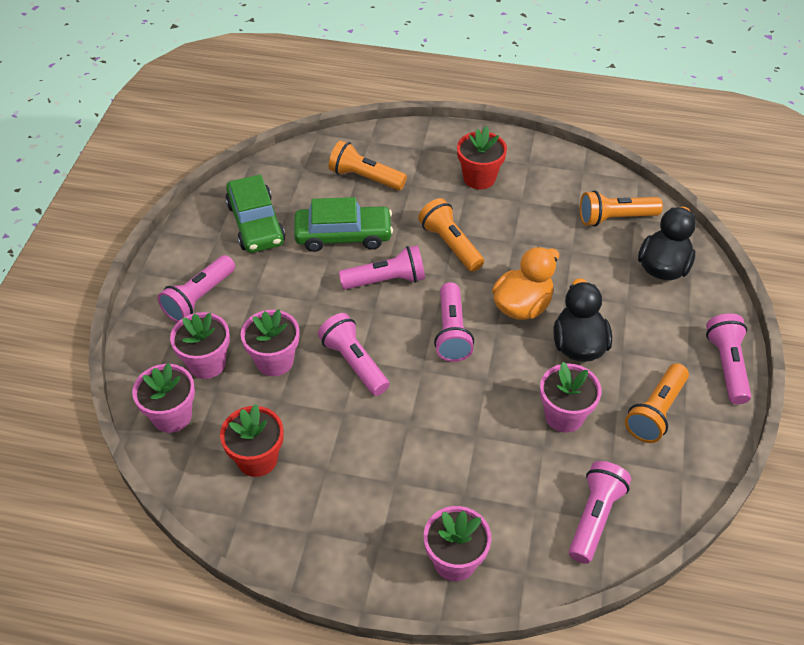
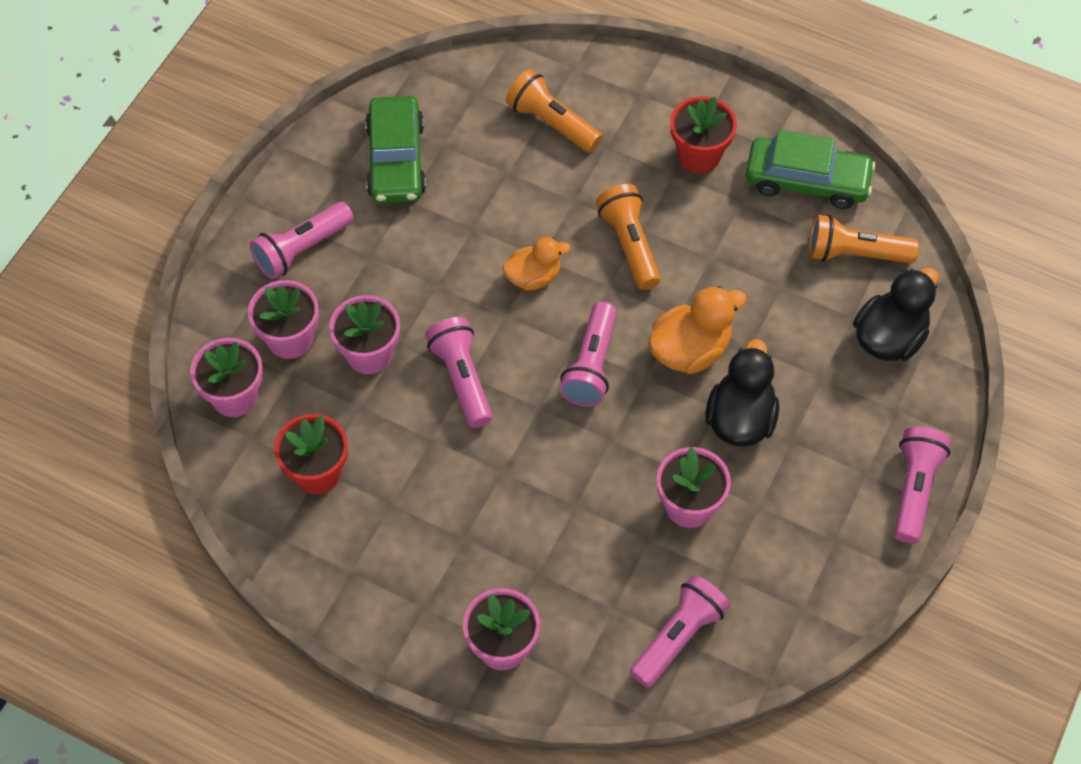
camera: 15 degrees right, 10 degrees up
(343, 235) = (499, 201): green car -> green car (807, 181)
(386, 280) = (533, 277): pink flashlight -> orange duck
(655, 412) = (801, 527): orange flashlight -> none

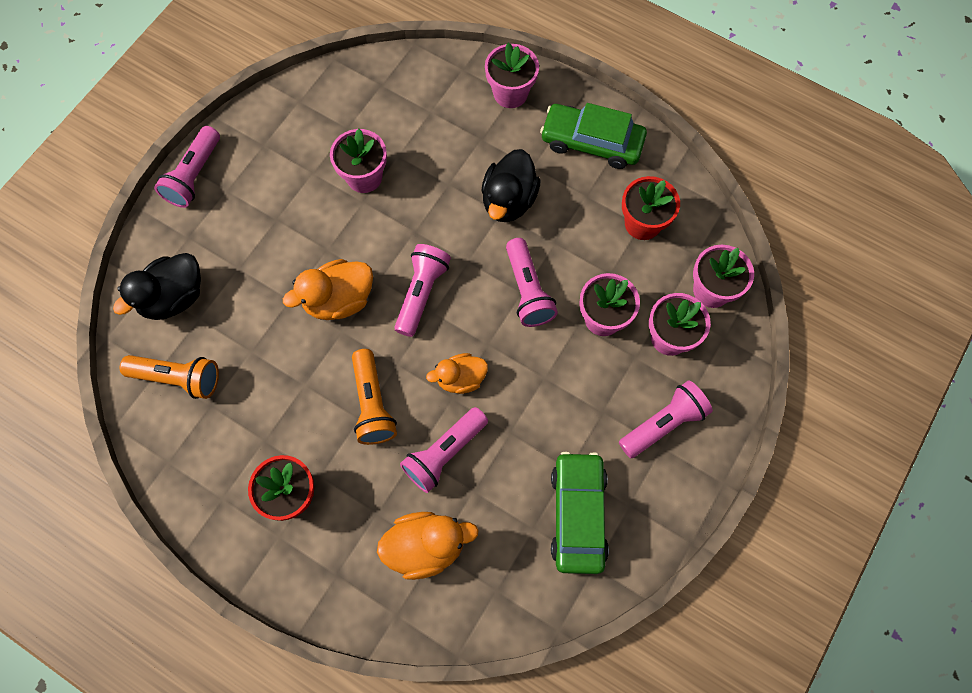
camera: 175 degrees left, 10 degrees up
(552, 122) = (426, 546): orange flashlight -> orange duck
(678, 637) = (388, 90): pink flashlight -> pink flashlight (444, 453)
(740, 419) = (311, 239): black duck -> black duck (509, 200)
(807, 181) = (199, 457): green car -> green car (592, 142)

